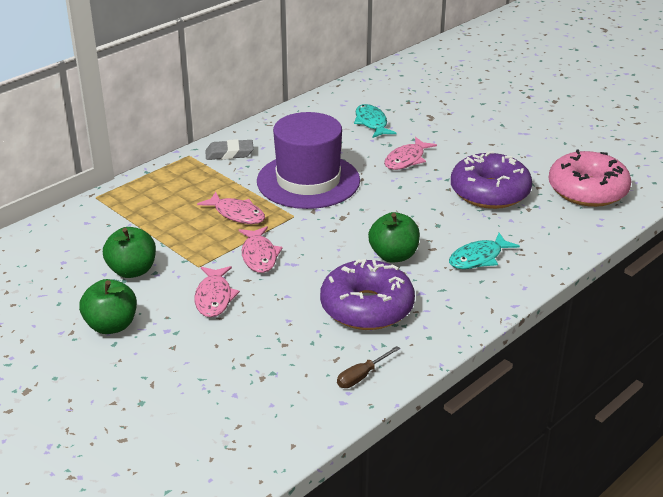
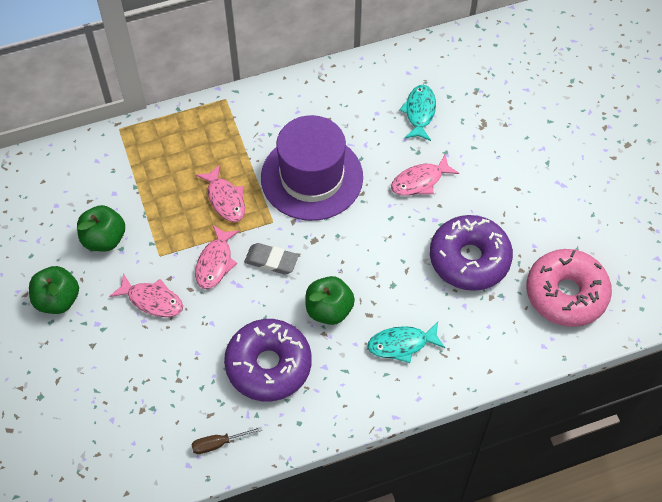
camera: 25 degrees right, 25 degrees up
(214, 297) = (152, 300): pink fish -> pink fish turned 90 degrees counterclockwise
(229, 154) = (262, 110): grey eraser -> grey eraser (271, 261)

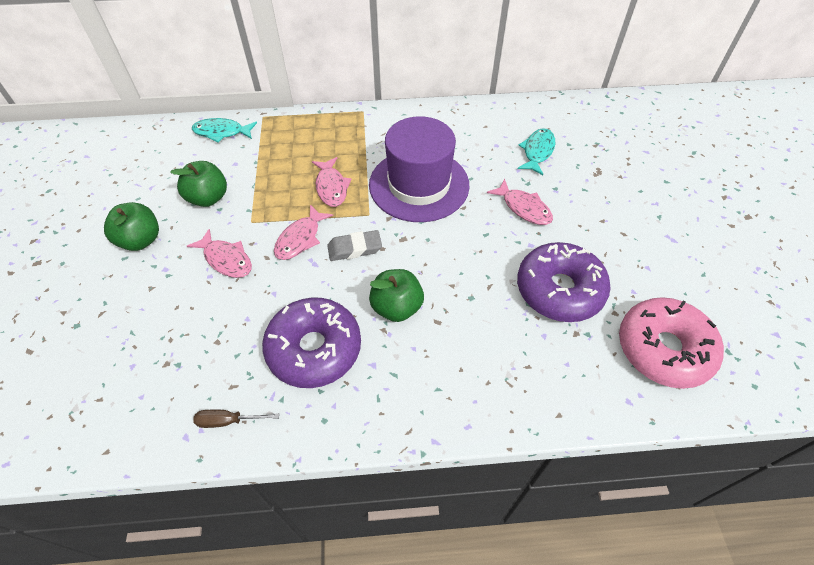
camera: 15 degrees right, 5 degrees down
(271, 261) = (354, 248): grey eraser -> grey eraser turned 45 degrees counterclockwise
(401, 344) = (464, 361): turquoise fish -> turquoise fish (222, 132)
(420, 181) = (524, 208): pink fish -> pink fish turned 120 degrees counterclockwise

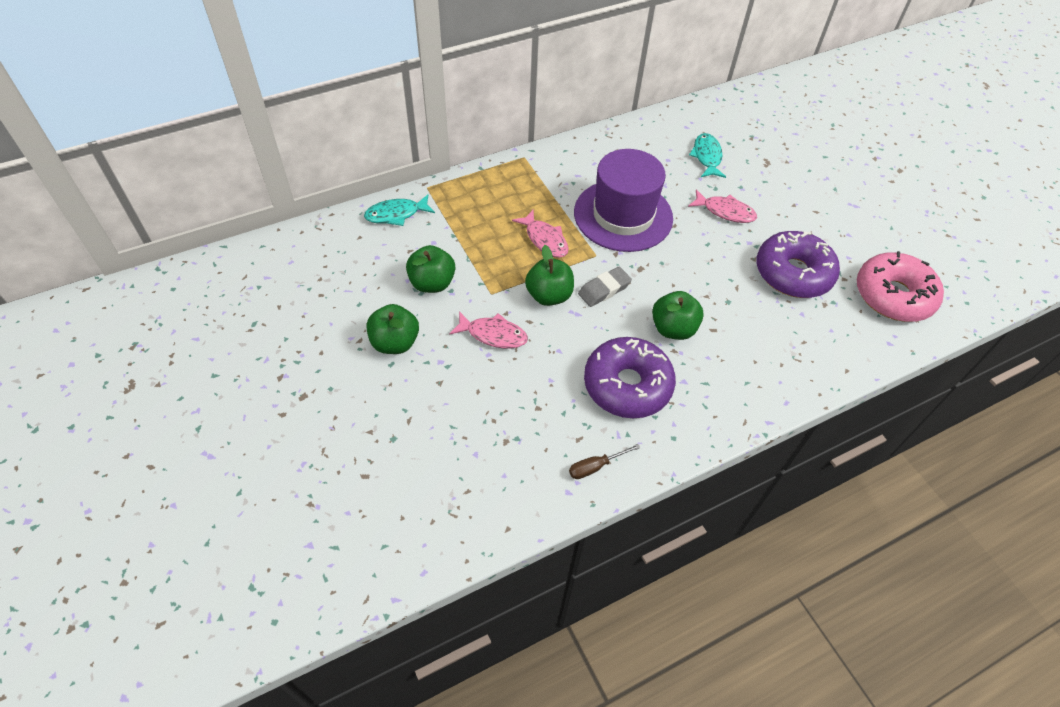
camera: 25 degrees left, 0 degrees up
(300, 239) = (549, 295): pink fish -> green apple

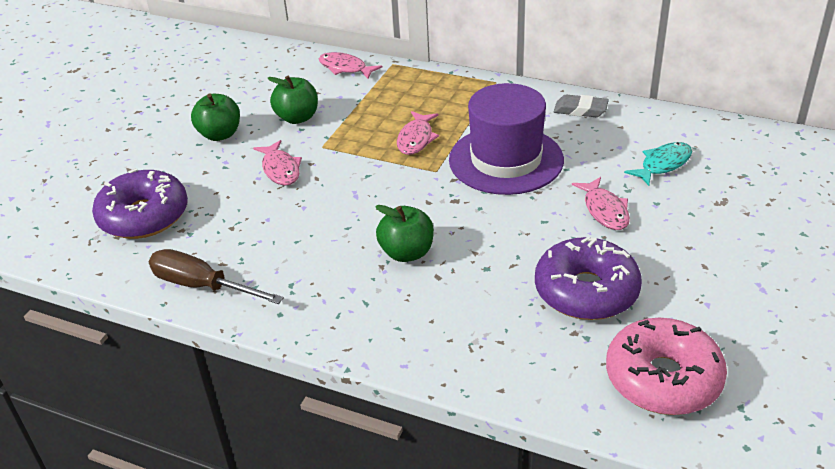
camera: 55 degrees right, 15 degrees down
(396, 214) = (345, 68): turquoise fish -> pink fish
(549, 295) = (357, 172): green apple -> none
(595, 466) = (202, 286): brown screwdriver -> brown screwdriver, size x1.88
(604, 289) = (401, 194): grey eraser -> grey eraser (580, 110)
(627, 385) = (309, 260): purple donut -> purple donut (144, 216)

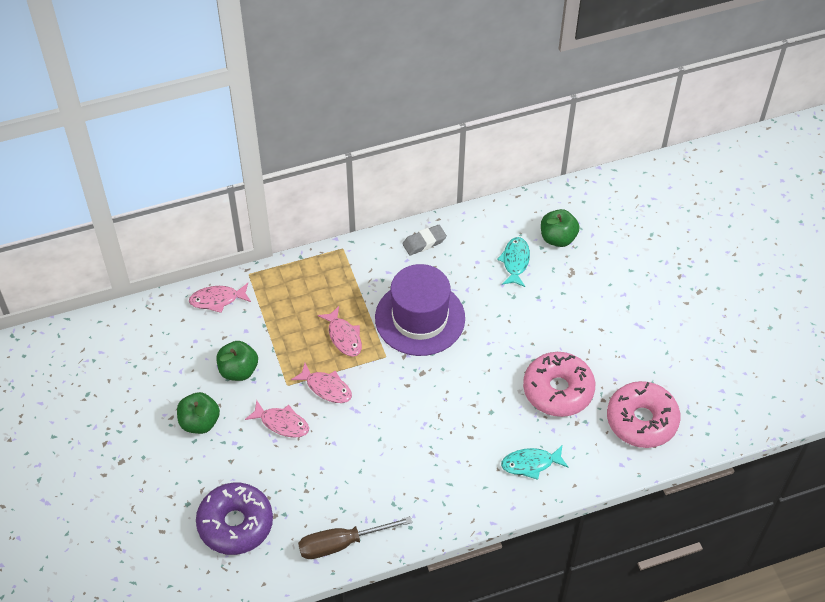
camera: 45 degrees left, 15 degrees up
(407, 253) = (435, 432): green apple -> green apple (558, 238)
(473, 338) = (530, 464): none -> turquoise fish
(586, 291) = (558, 390): purple donut -> pink donut
(605, 210) = (515, 322): pink fish -> pink fish (326, 388)

